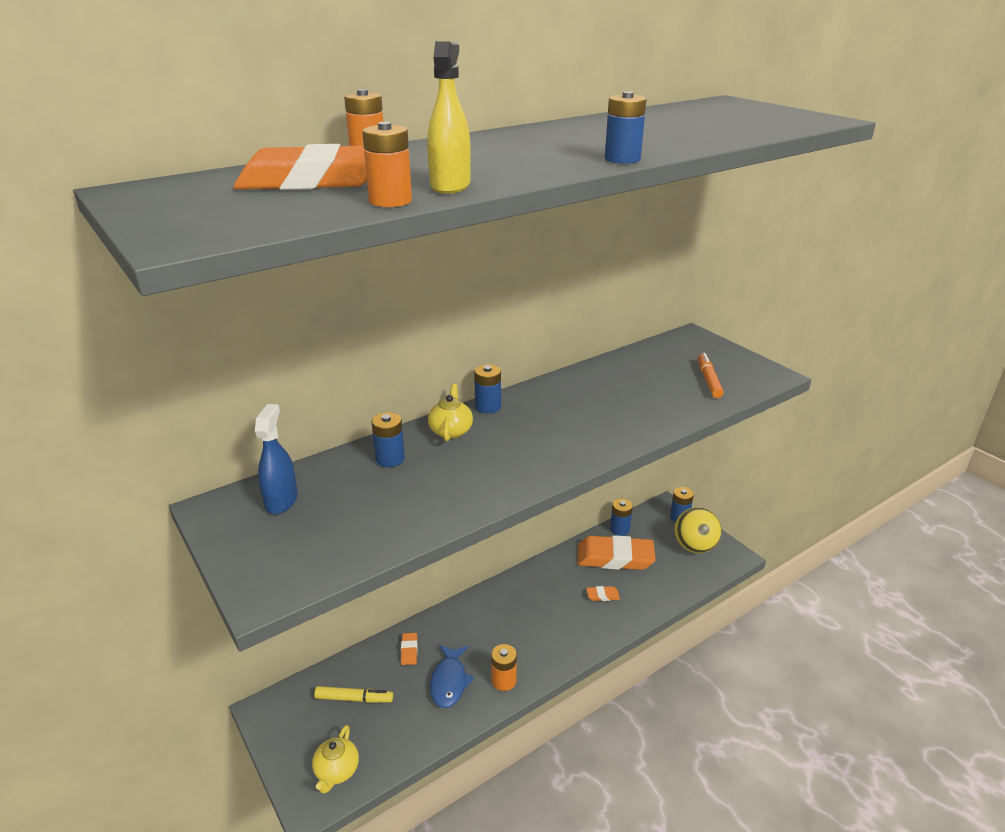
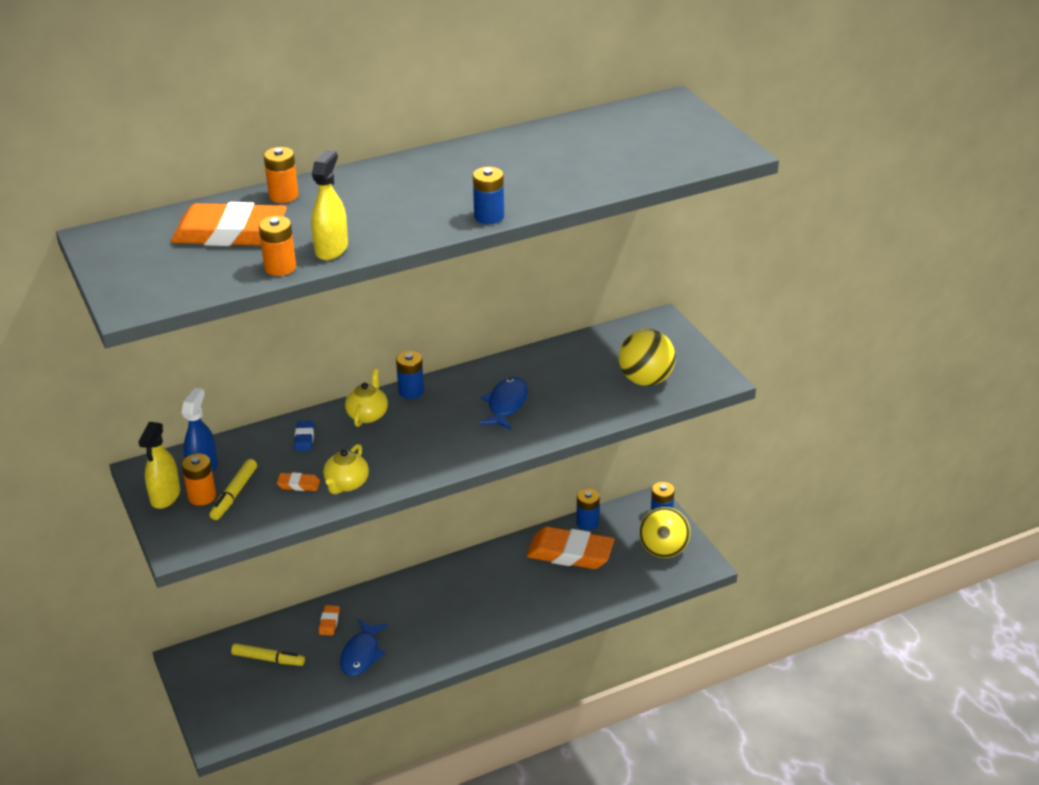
camera: 10 degrees right, 5 degrees up
(239, 535) = (165, 496): none -> yellow spray bottle
(323, 524) = (234, 494): none -> yellow marker
(336, 771) = (242, 716): yellow teapot -> yellow teapot (346, 484)
(390, 459) = (304, 438): blue battery -> blue eraser
(503, 681) = (414, 660): orange battery -> orange battery (202, 496)
(587, 411) = (506, 404): none -> blue fish
(602, 595) = (541, 591): orange eraser -> orange eraser (298, 484)
(708, 380) = (646, 380): orange marker -> yellow ball

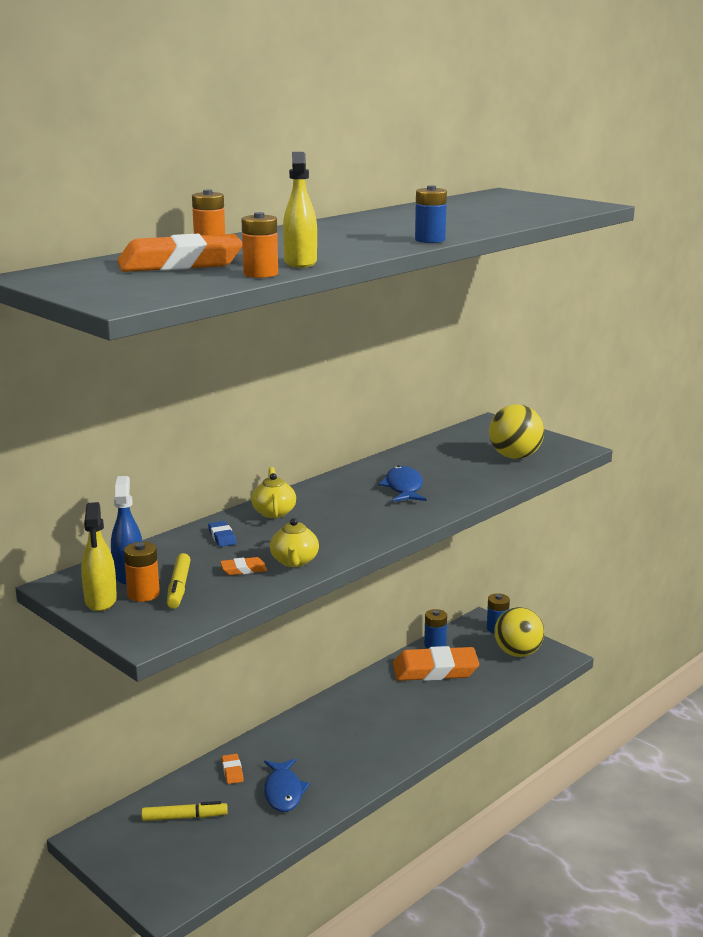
camera: 20 degrees left, 15 degrees down
(411, 391) = (303, 491): blue battery -> none

